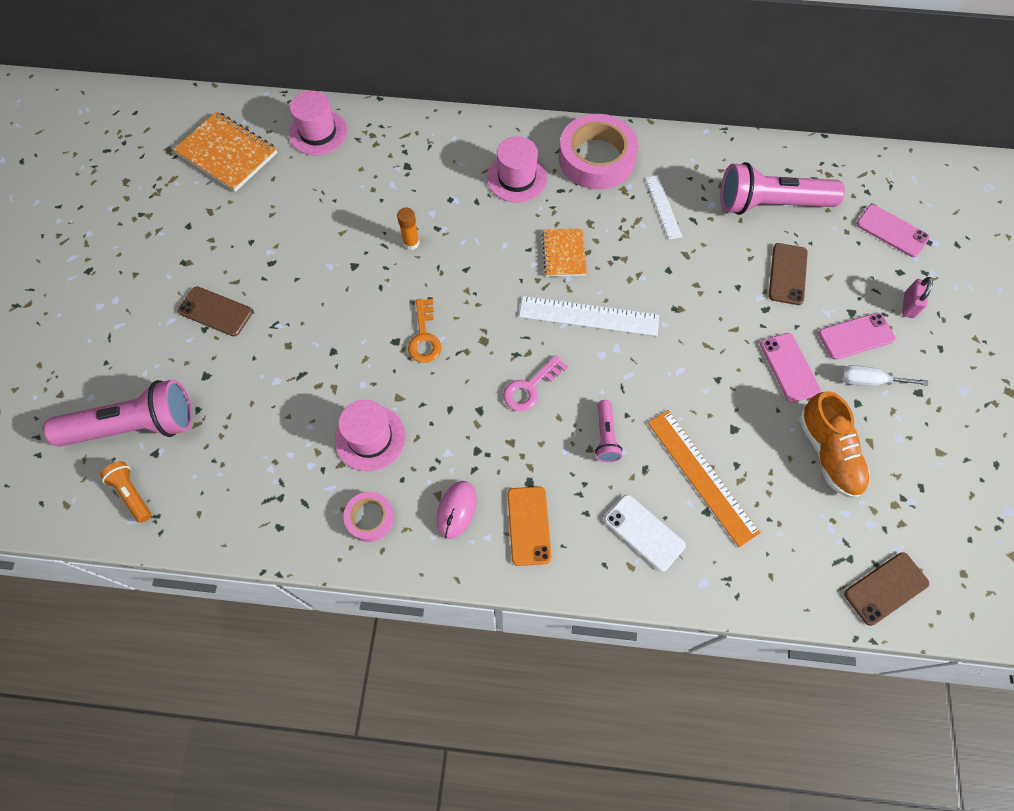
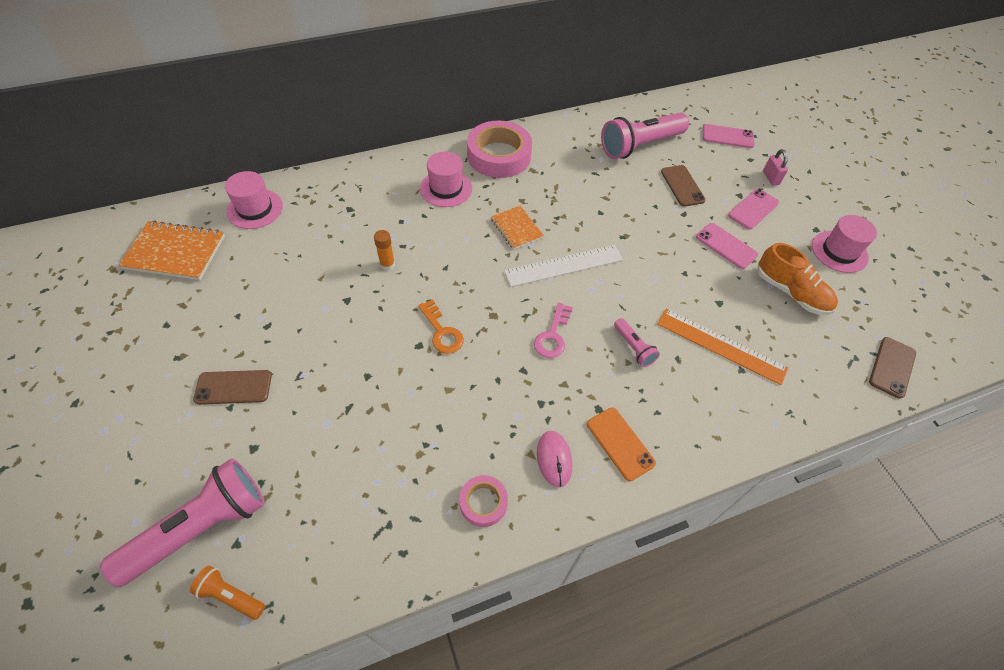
camera: 30 degrees left, 10 degrees down
(370, 438) = (443, 433): pink hat -> pink hat (839, 251)
(644, 532) = (709, 406): white phone -> none
(663, 207) = (568, 172): white ruler -> none
(869, 381) = (781, 234): white screwdriver -> none

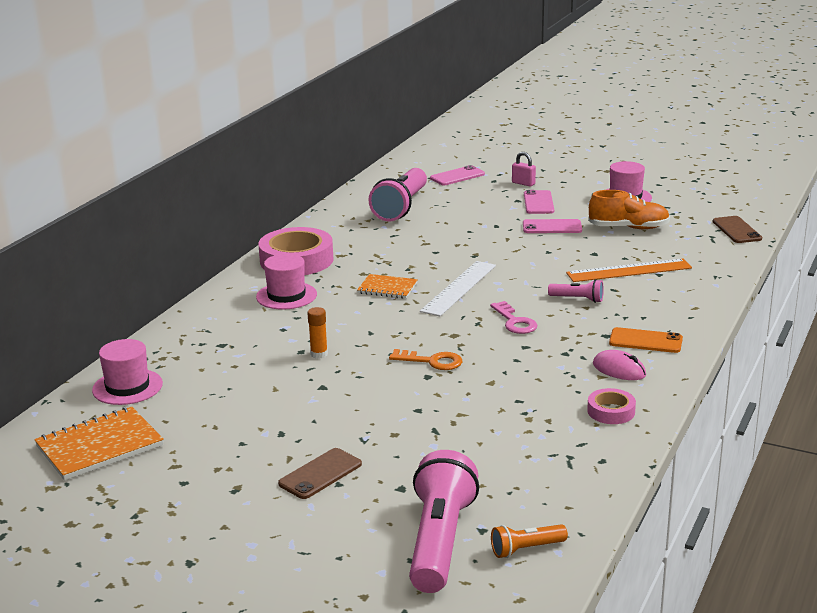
camera: 40 degrees left, 30 degrees down
(682, 186) = (470, 213): brown phone -> none

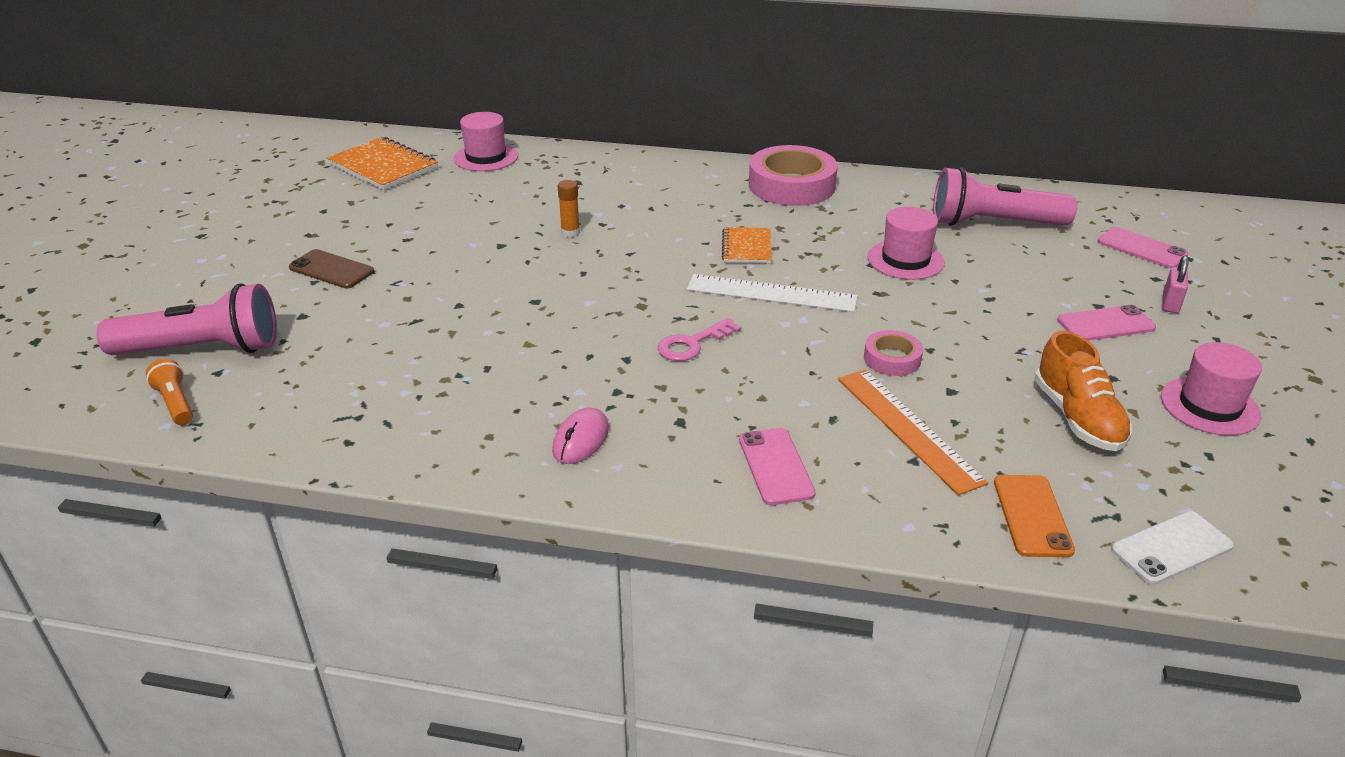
camera: 75 degrees right, 10 degrees up
(286, 296) = (699, 194): pink hat -> pink hat (905, 260)
(432, 361) = (570, 299): orange key -> none
(552, 227) = (1021, 344): pink phone -> pink phone (775, 466)
(578, 299) = (783, 388): pink flashlight -> none
(611, 411) = (467, 440): pink tape -> pink tape (892, 359)
(645, 341) = (673, 459): orange phone -> orange phone (1032, 516)
(736, 230) = (1171, 548): brown phone -> white phone

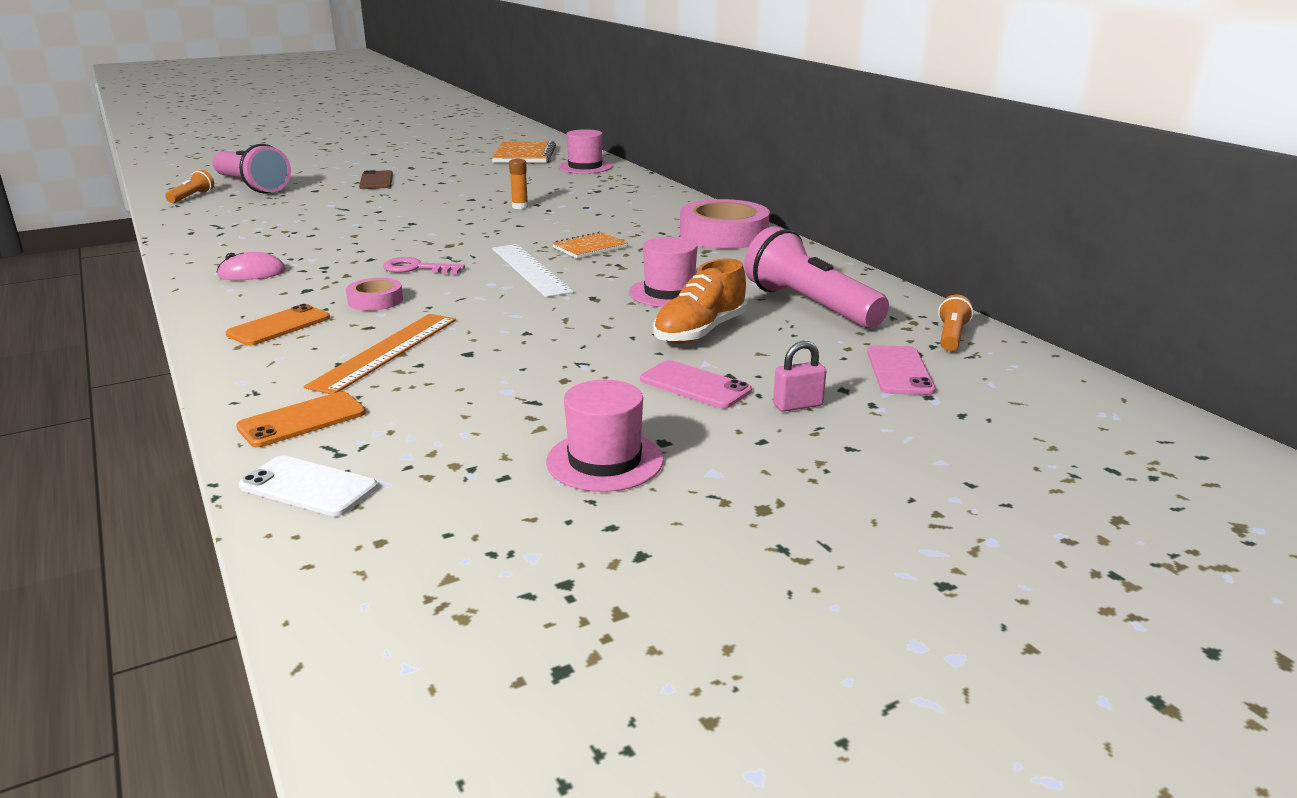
camera: 50 degrees right, 10 degrees down
(775, 466) = (279, 326): pink phone -> orange phone
(892, 359) = (489, 324): pink tape -> pink tape (375, 300)
(1077, 418) = (491, 407): orange shoe -> orange shoe (700, 332)
(1099, 207) = (951, 336): none -> orange flashlight

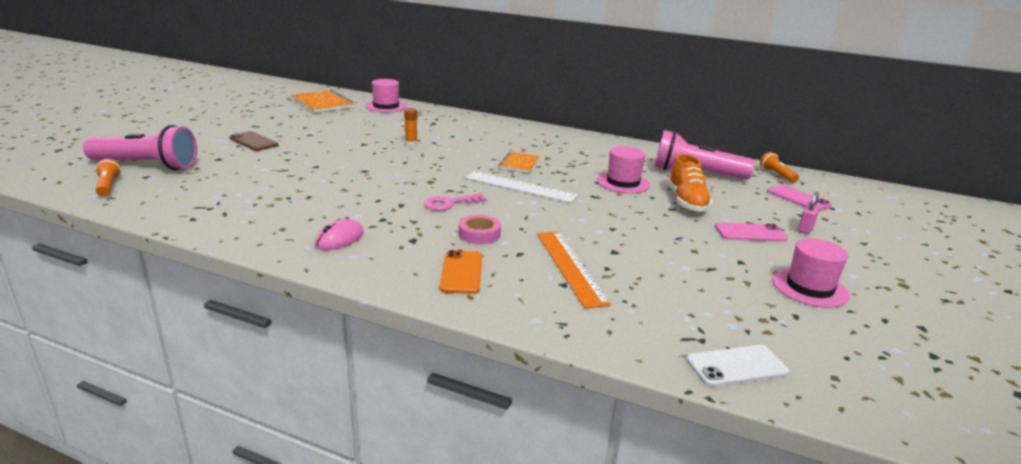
camera: 40 degrees left, 0 degrees up
(302, 420) = (634, 329): orange phone -> none
(724, 235) = (568, 140): pink tape -> none

